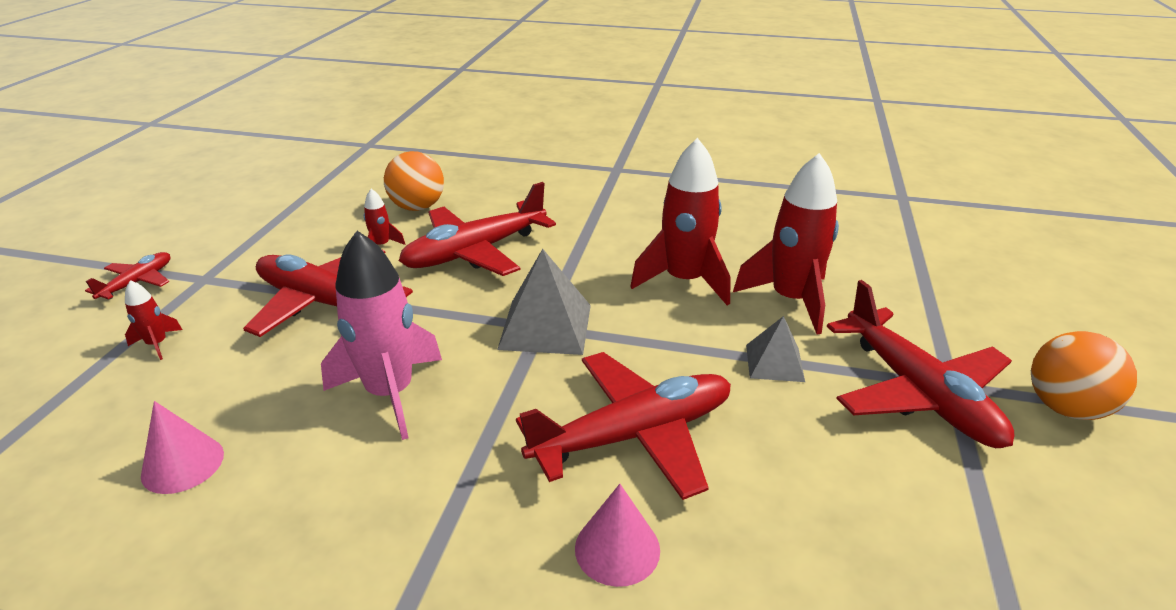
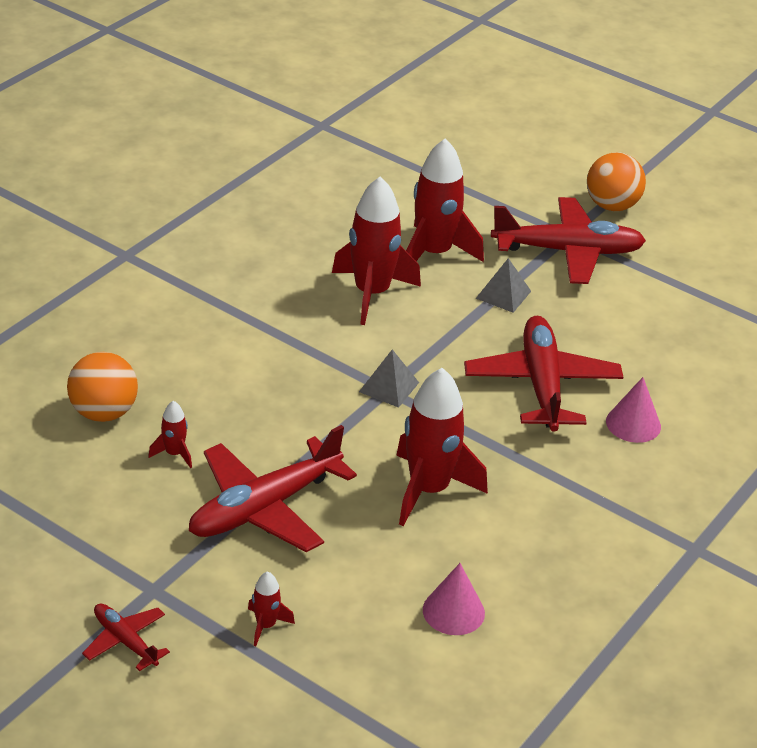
camera: 70 degrees left, 5 degrees up
(390, 394) = (429, 490): pink rocket -> red rocket
(475, 252) = (235, 395): red plane -> none
(546, 326) = (389, 387): grey pyramid -> grey pyramid, size x0.60

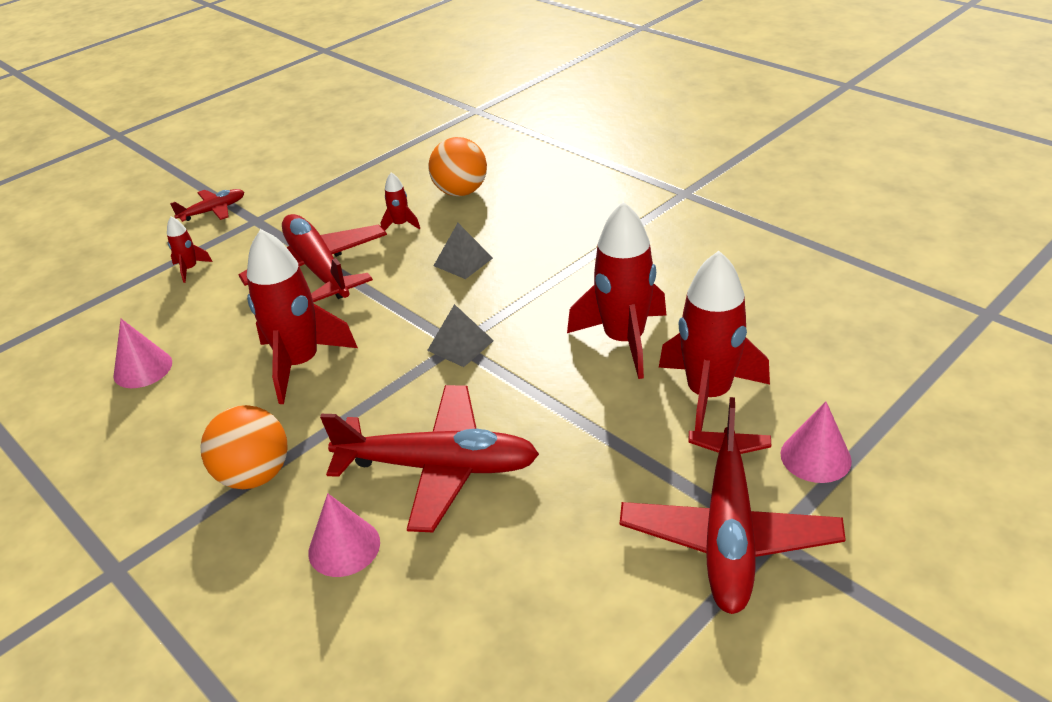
camera: 105 degrees right, 0 degrees up
(490, 212) = (815, 457): none -> pink cone
(503, 294) = (622, 451): grey pyramid -> grey pyramid (463, 261)
(611, 206) = (870, 611): orange ball -> orange ball (255, 475)

